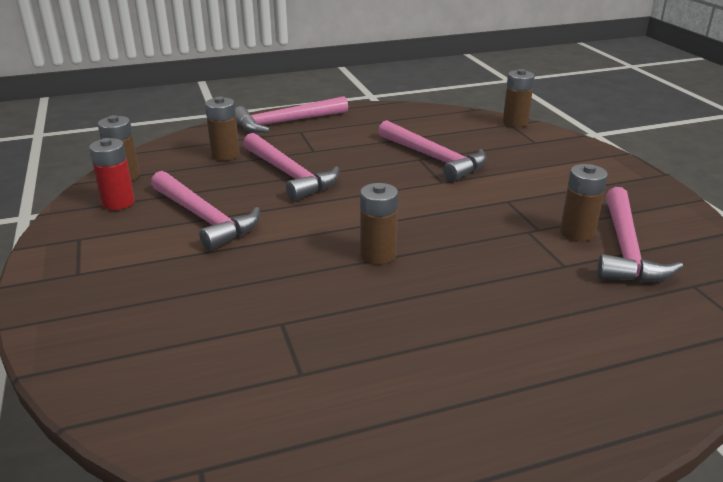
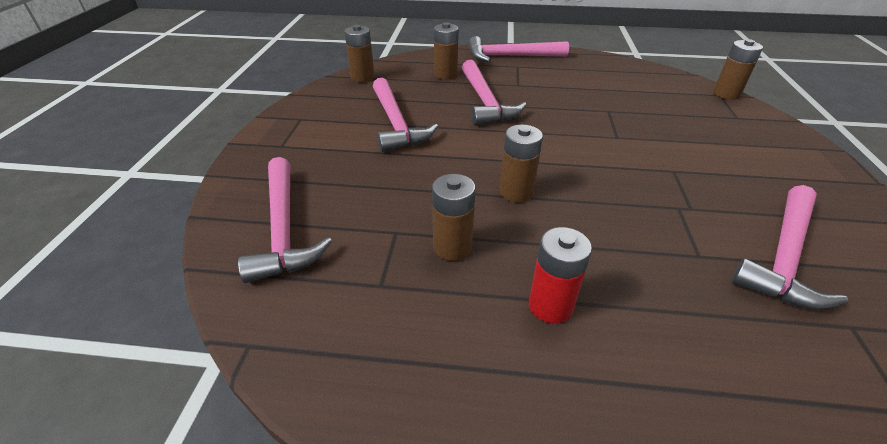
camera: 25 degrees right, 10 degrees up
(118, 202) = (345, 97): red battery -> red battery (550, 306)
(434, 158) = (622, 113): pink hammer -> pink hammer (283, 229)
(577, 232) = (734, 223): brown battery -> brown battery (452, 247)

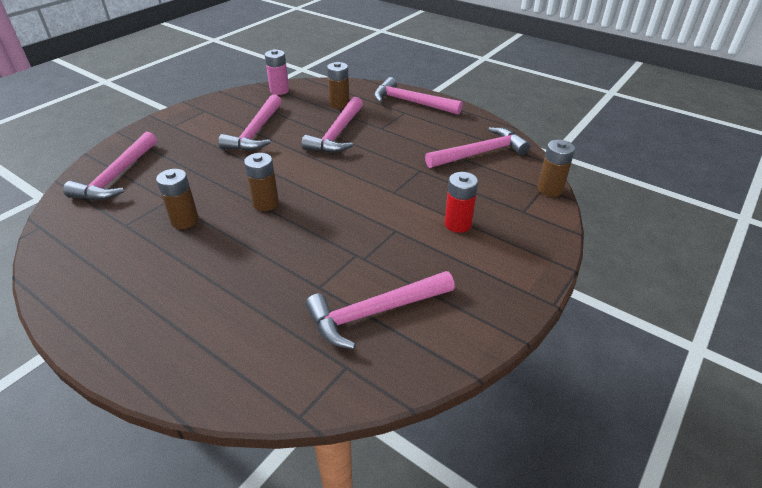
camera: 30 degrees right, 0 degrees up
(362, 77) = (279, 90): brown battery -> pink battery
(550, 306) = (191, 272): red battery -> red battery (458, 224)
(632, 82) = (480, 153): none -> pink hammer

